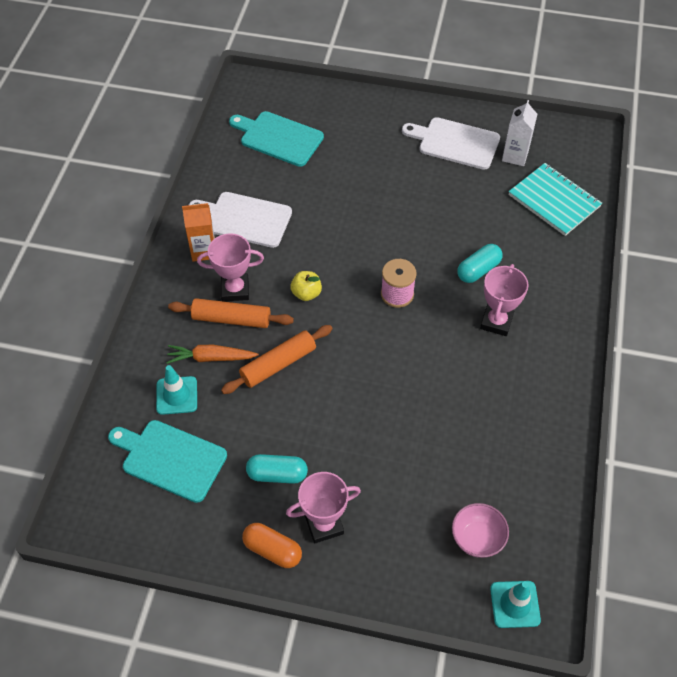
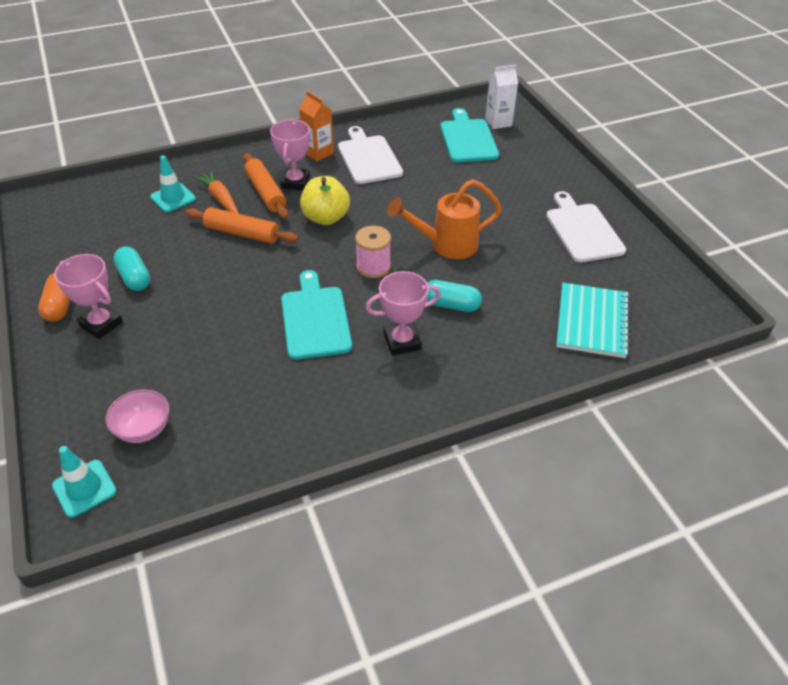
camera: 55 degrees right, 10 degrees down
(170, 459) = (113, 219): turquoise cutting board -> turquoise cutting board (315, 319)
(235, 290) = (295, 182): pink trophy -> pink trophy turned 45 degrees clockwise
(306, 293) = (326, 218): yellow apple -> yellow apple, size x1.63
(407, 233) = (446, 245): none -> orange watering can
(515, 156) = (615, 273): white carton -> white carton (498, 122)

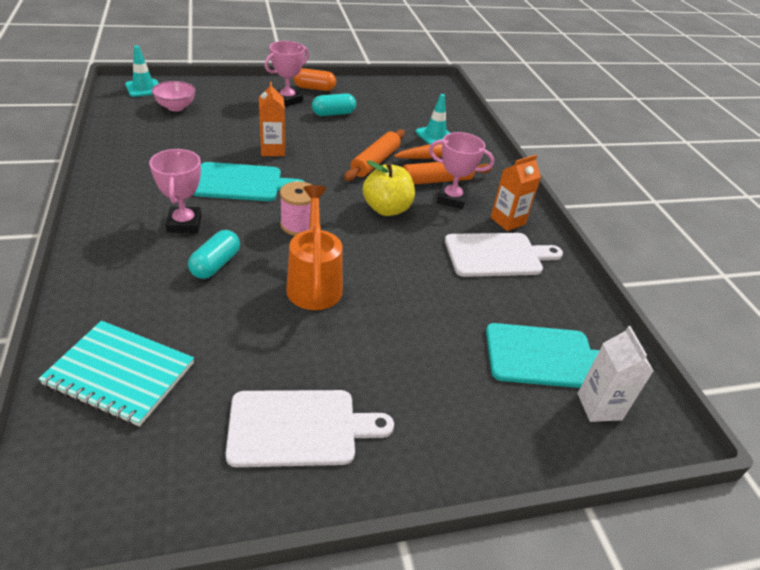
camera: 95 degrees right, 5 degrees down
(239, 311) = (272, 150): none -> orange carton

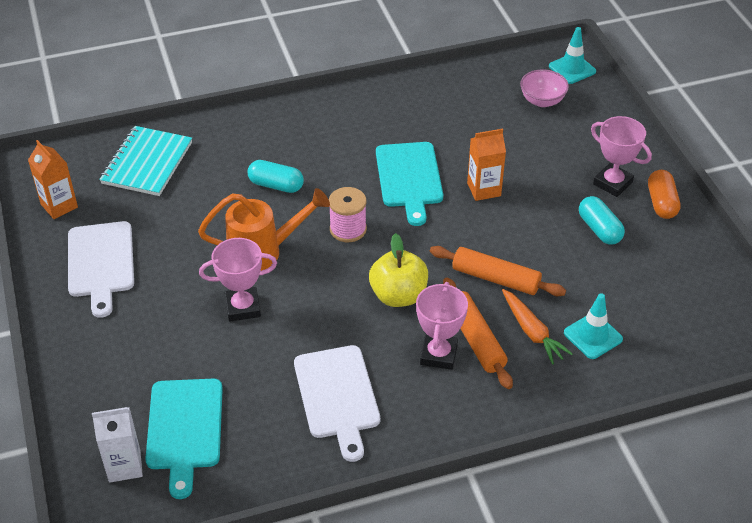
camera: 90 degrees right, 5 degrees up
(184, 223) = (329, 154): pink trophy -> pink trophy (243, 307)
(507, 221) = (409, 410): orange carton -> orange carton (59, 206)

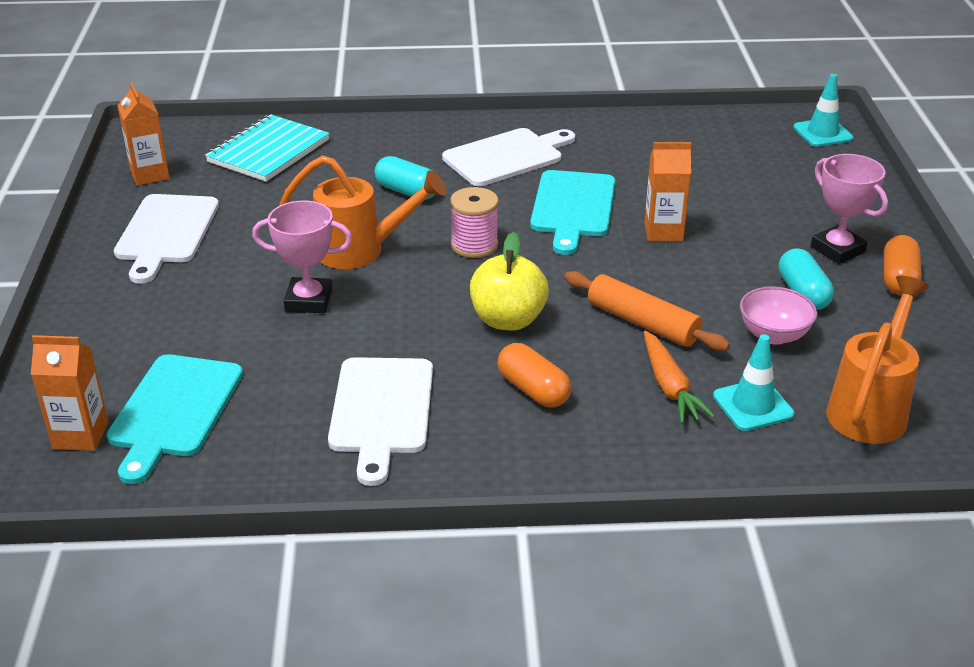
camera: 15 degrees right, 10 degrees down
(124, 466) = (80, 435): white carton -> orange carton
(341, 135) = (507, 156): none -> white cutting board
(438, 355) = (533, 390): pink trophy -> orange capsule
(476, 339) = (590, 381): orange rolling pin -> none
(542, 101) = (772, 158): pink bowl -> pink bowl (773, 335)
(671, 321) = (871, 407): none -> orange watering can

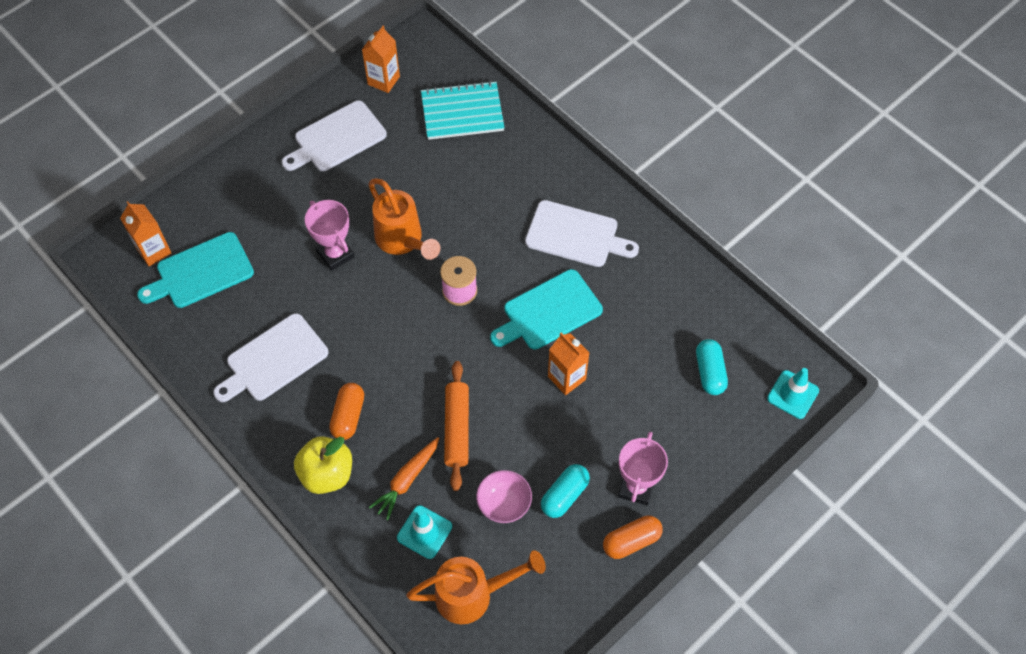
camera: 50 degrees right, 25 degrees up
(407, 191) = (485, 215): turquoise capsule -> turquoise capsule (709, 372)
(508, 320) = (400, 360): yellow apple -> yellow apple (327, 474)

